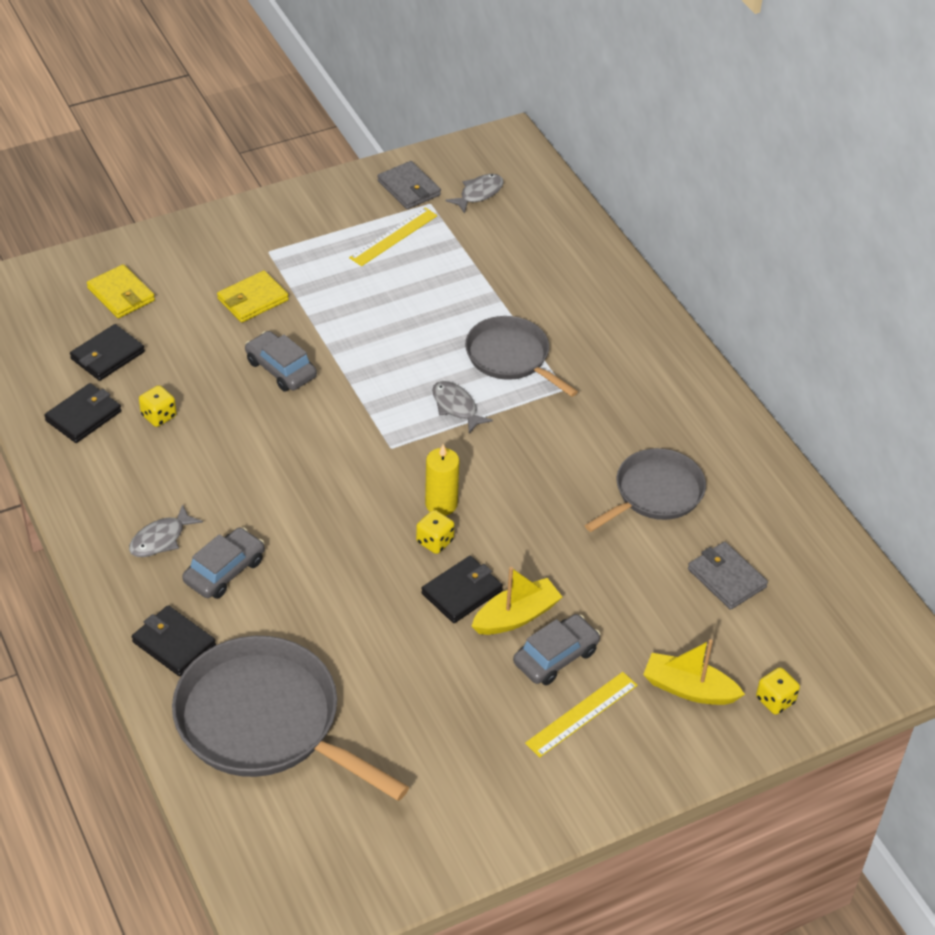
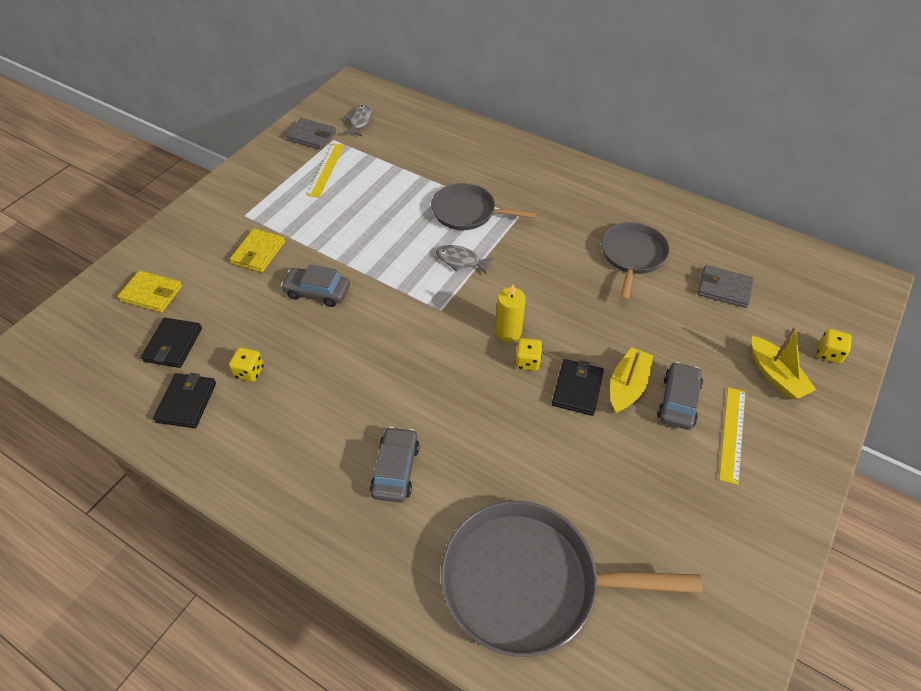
camera: 30 degrees left, 5 degrees up
(161, 539) = (325, 471): grey fish -> none
(174, 643) = (403, 557): black wallet -> none
(689, 689) = (775, 375): yellow boat -> yellow boat turned 105 degrees counterclockwise

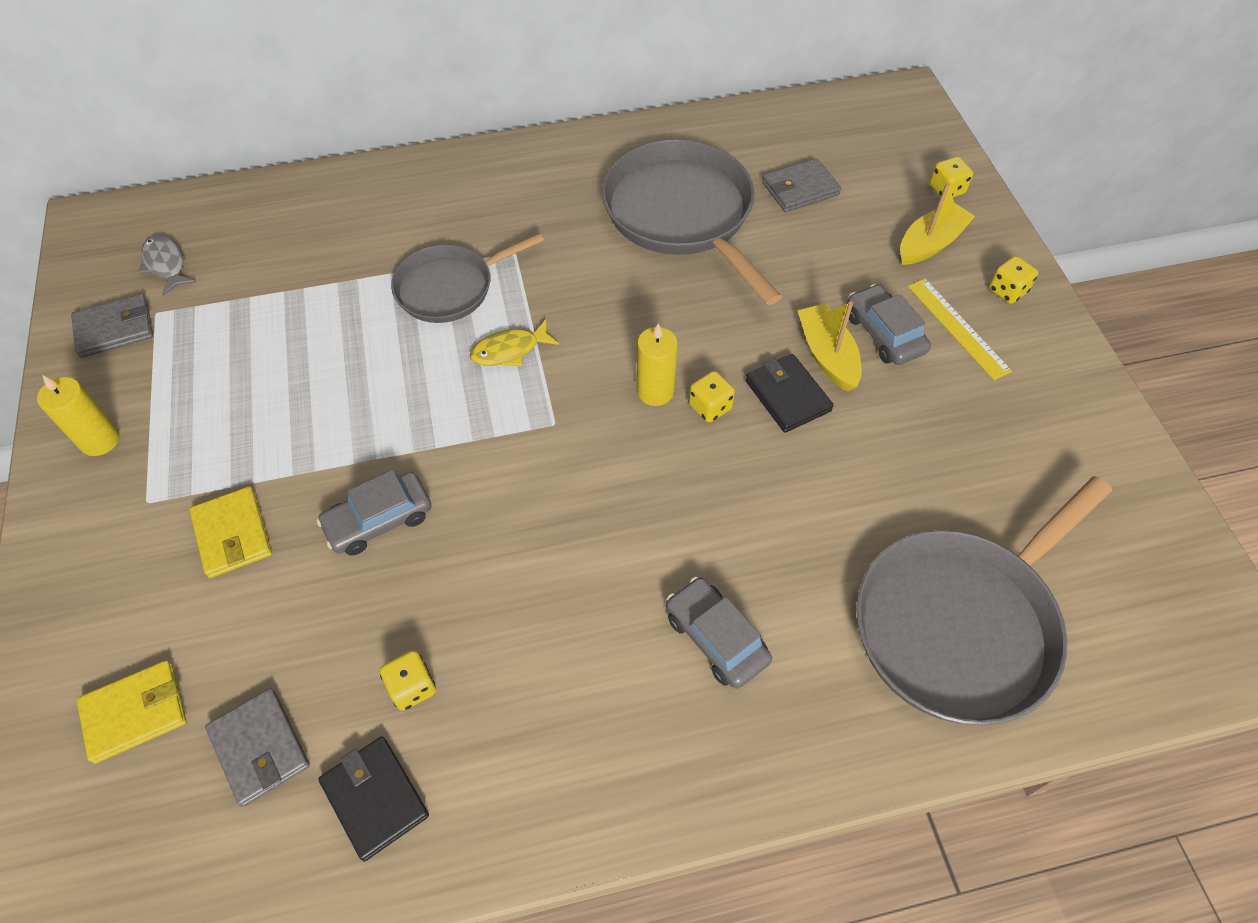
camera: 45 degrees left, 5 degrees up
(173, 344) = (260, 748): black wallet -> grey wallet
(256, 178) = (100, 440): none -> yellow candle
(326, 170) = (195, 359): yellow ruler -> none
(460, 260) = (510, 350): grey fish -> yellow fish
(632, 256) = (682, 214): grey pan -> grey pan, size x1.64
(775, 375) = (930, 243): yellow boat -> yellow boat turned 60 degrees counterclockwise
(796, 439) = (1007, 291): none -> yellow dice

